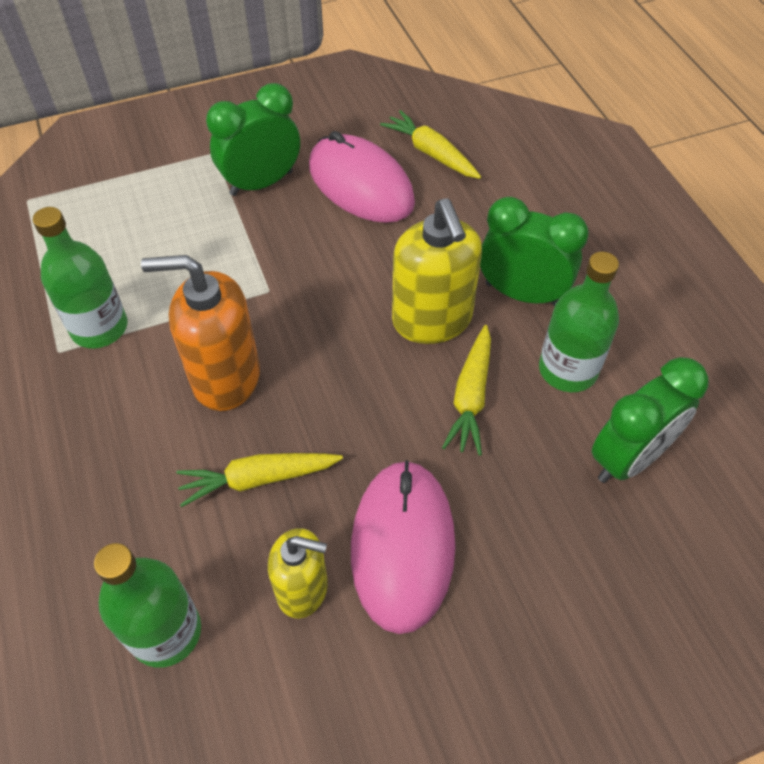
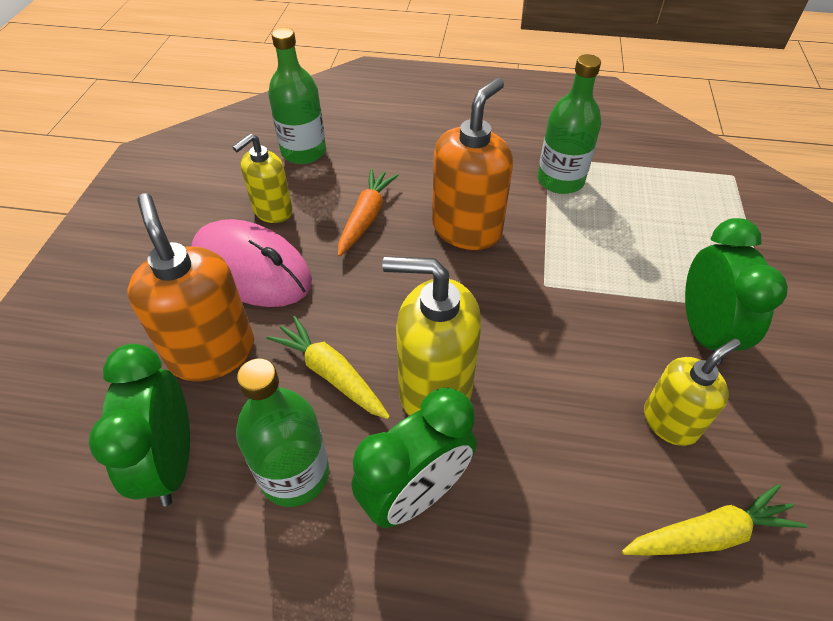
camera: 120 degrees right, 5 degrees down
(258, 479) = (366, 217): yellow carrot -> orange carrot
(361, 184) = (670, 422): pink mouse -> yellow soap dispenser
(520, 505) = (212, 352): none -> orange soap dispenser

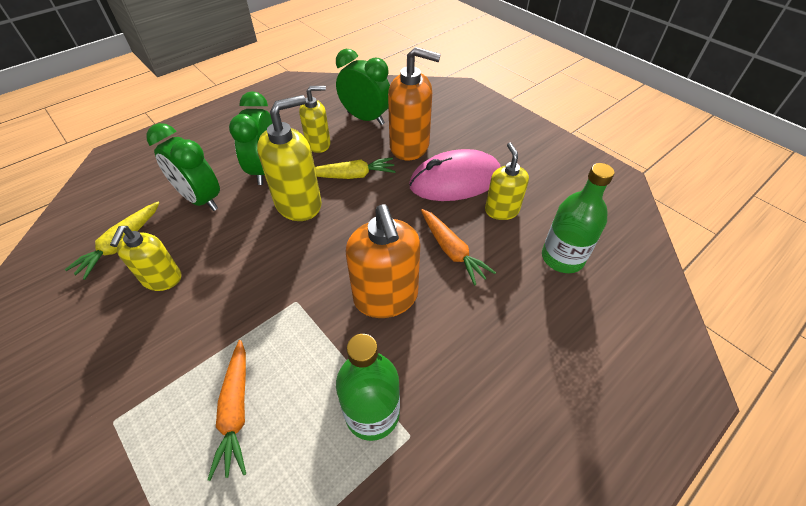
camera: 130 degrees right, 0 degrees up
(295, 474) = (318, 144): green bottle -> yellow soap dispenser
(658, 247) = (236, 411): none -> orange carrot
(704, 332) = (162, 355): green clock -> green clock (201, 199)

